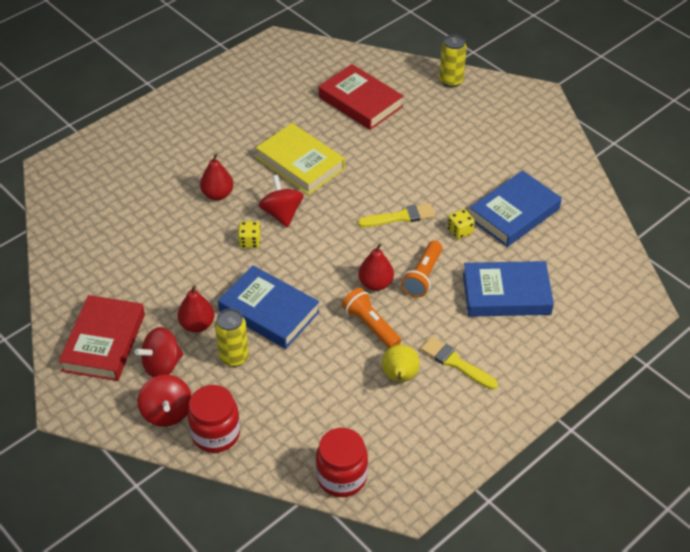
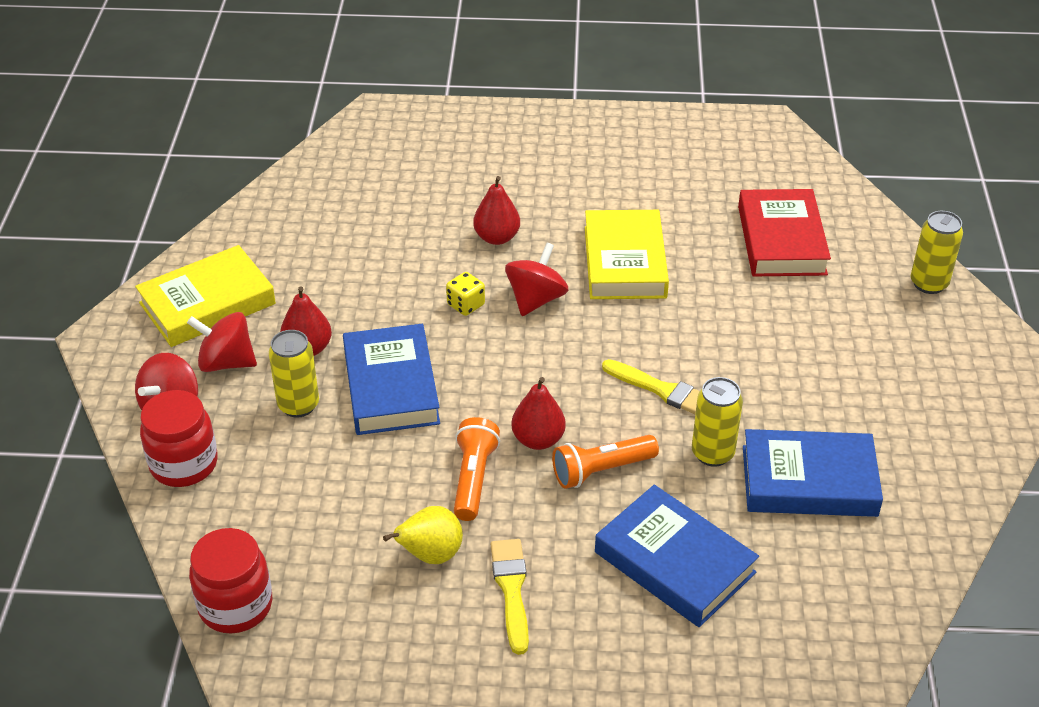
camera: 45 degrees right, 5 degrees down
(104, 342) = (207, 303): red book -> yellow book
(460, 231) = (712, 453): yellow dice -> yellow can

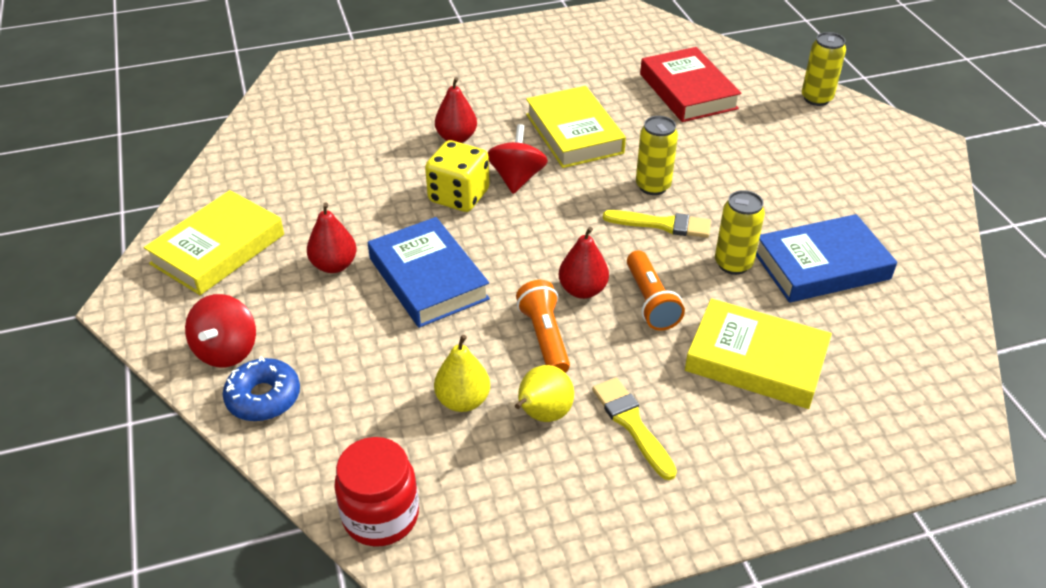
camera: 20 degrees left, 0 degrees up
(184, 464) = (263, 397): red jar -> blue donut
(226, 362) = (261, 295): red spinning top -> none
(298, 405) = (350, 316): yellow can -> yellow can (653, 186)
(362, 520) = (463, 401): none -> yellow pear
(466, 305) = (459, 196): yellow dice -> yellow dice, size x1.83
(601, 471) = (650, 301): orange flashlight -> orange flashlight turned 60 degrees counterclockwise
(674, 562) = (756, 360): blue book -> yellow book

